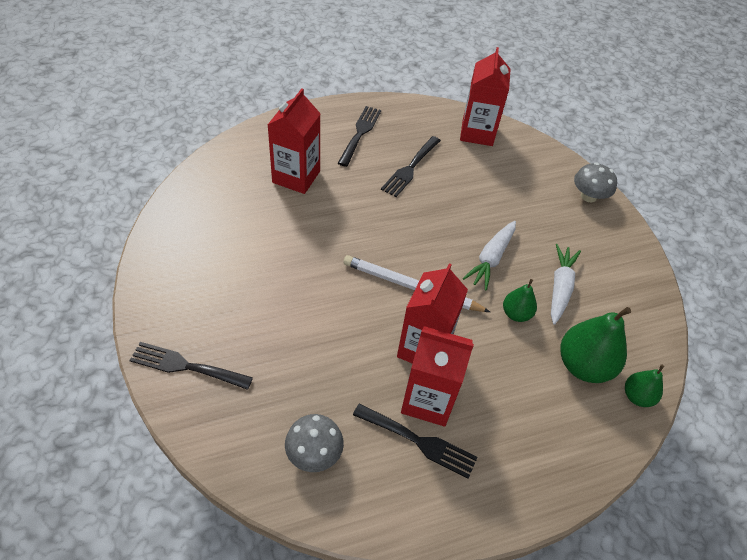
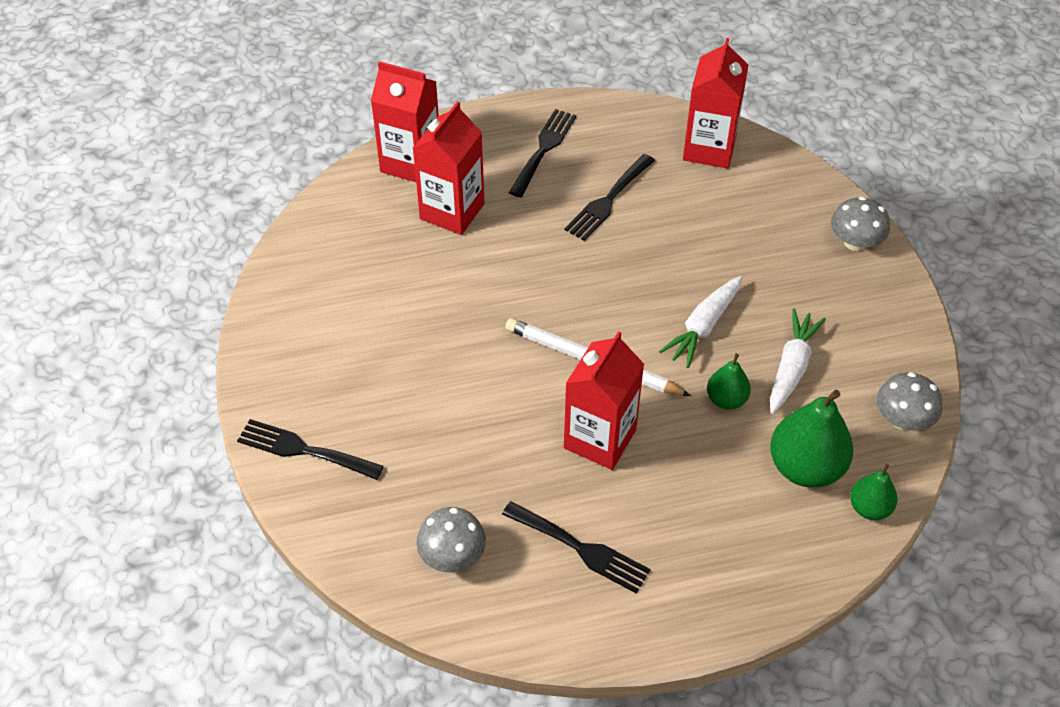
camera: 10 degrees right, 0 degrees up
(428, 400) = (597, 501): red carton -> red carton (411, 162)
(647, 325) = (902, 419): none -> grey mushroom

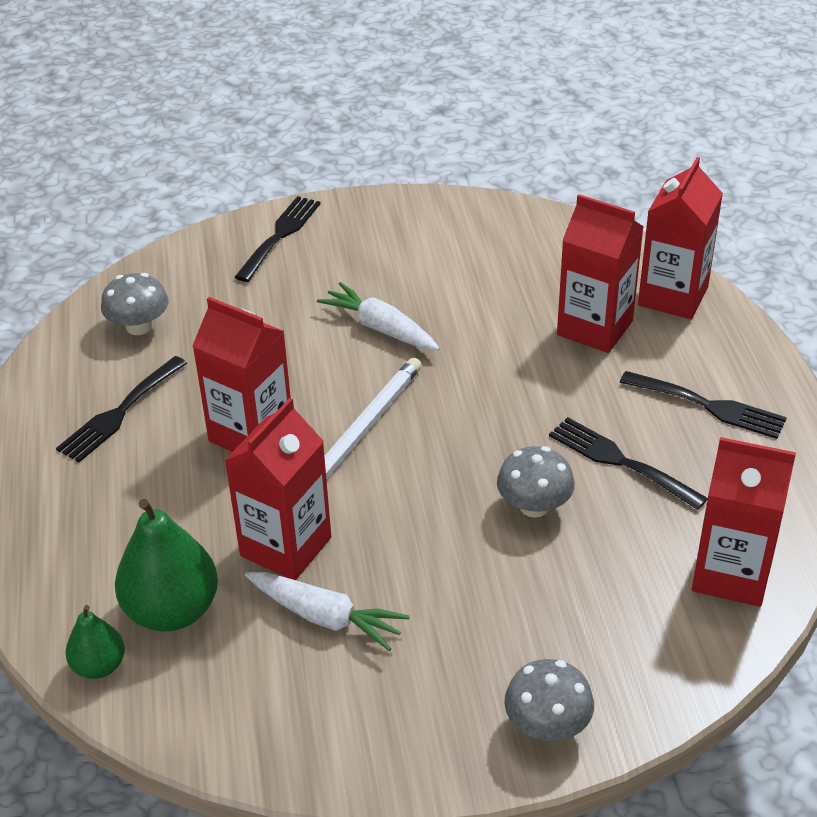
camera: 95 degrees right, 10 degrees down
(703, 326) = (401, 536): white carrot -> white carrot (381, 328)
(726, 399) = (286, 546): green pear -> red carton
(902, 419) = (222, 726): grey mushroom -> grey mushroom (534, 506)

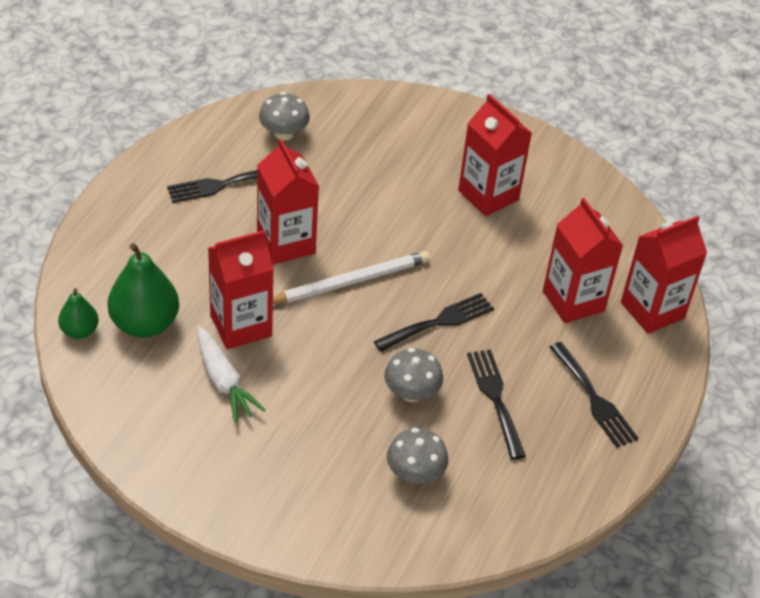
camera: 30 degrees right, 5 degrees up
(280, 235) = (429, 118): black fork -> black fork (439, 322)
(381, 328) = (431, 220): white carrot -> none
(547, 725) = (287, 523): grey mushroom -> grey mushroom (415, 473)
(731, 574) = (490, 511): red carton -> red carton (488, 195)

